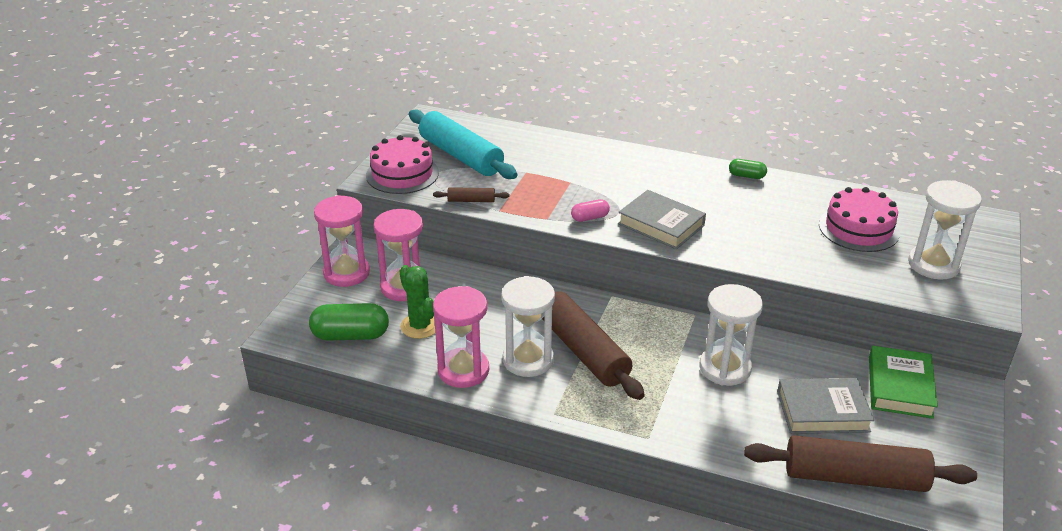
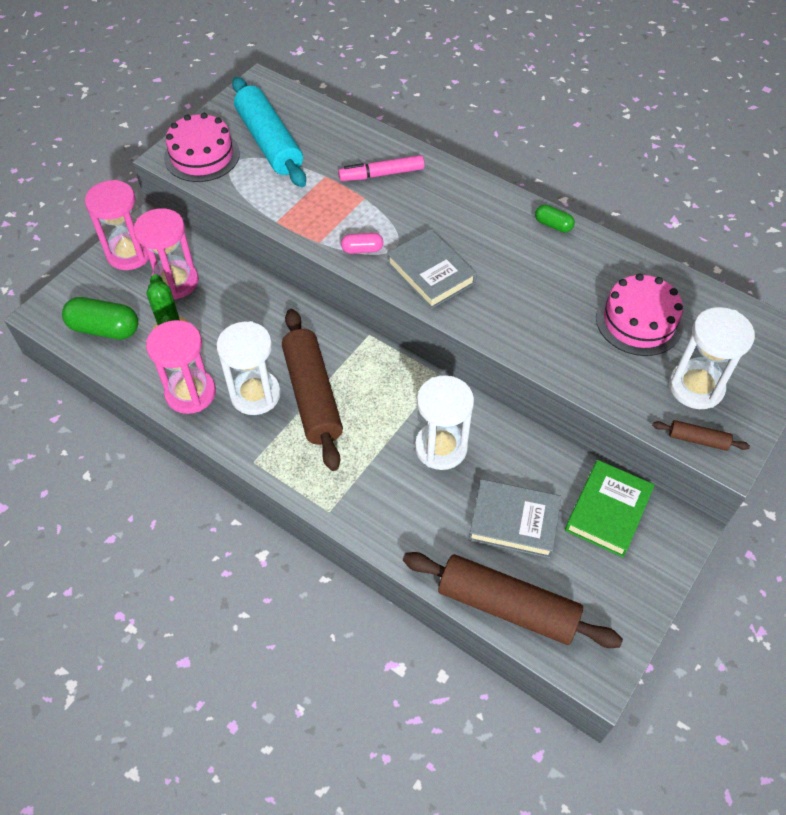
camera: 15 degrees right, 20 degrees up
(471, 200) = (254, 203): brown rolling pin -> brown rolling pin (698, 439)
(576, 163) = (381, 174): none -> pink marker

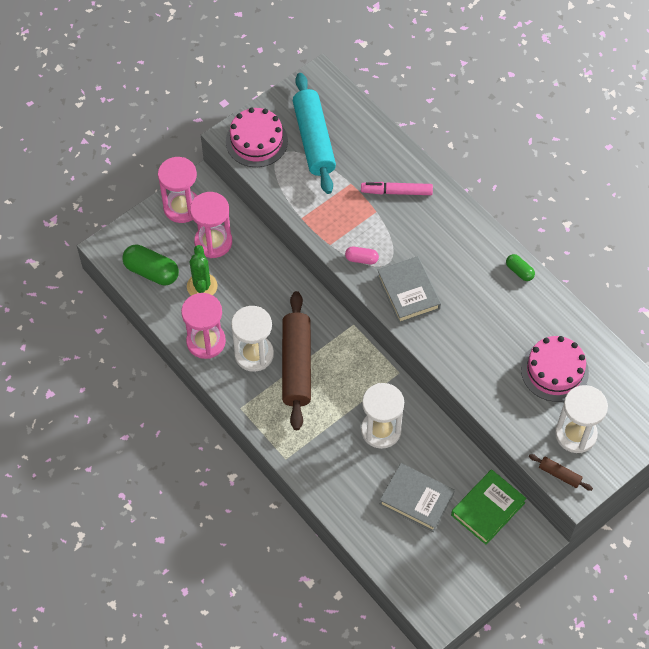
camera: 15 degrees right, 5 degrees up
(507, 606) = (391, 558): brown rolling pin -> none

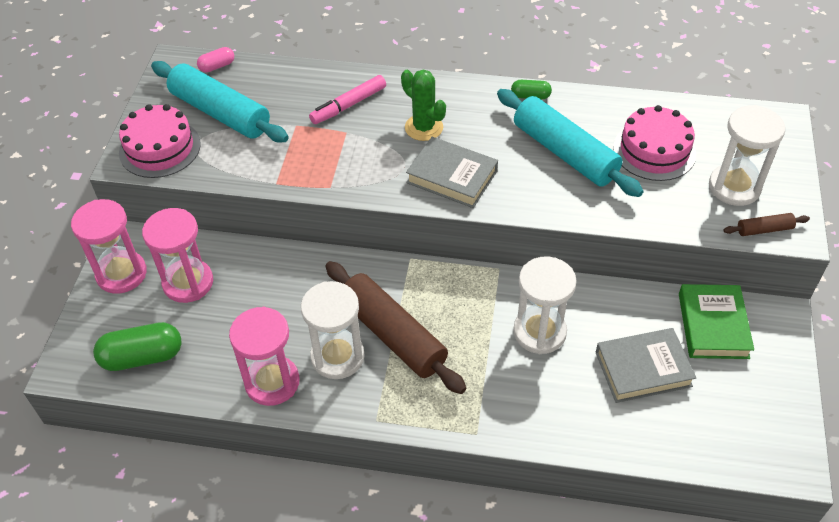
camera: 40 degrees left, 10 degrees down
(202, 286) = (215, 332): green cactus -> green cactus (424, 127)
(361, 259) = (375, 179): pink capsule -> pink capsule (217, 66)
(495, 329) = (564, 152): none -> turquoise rolling pin

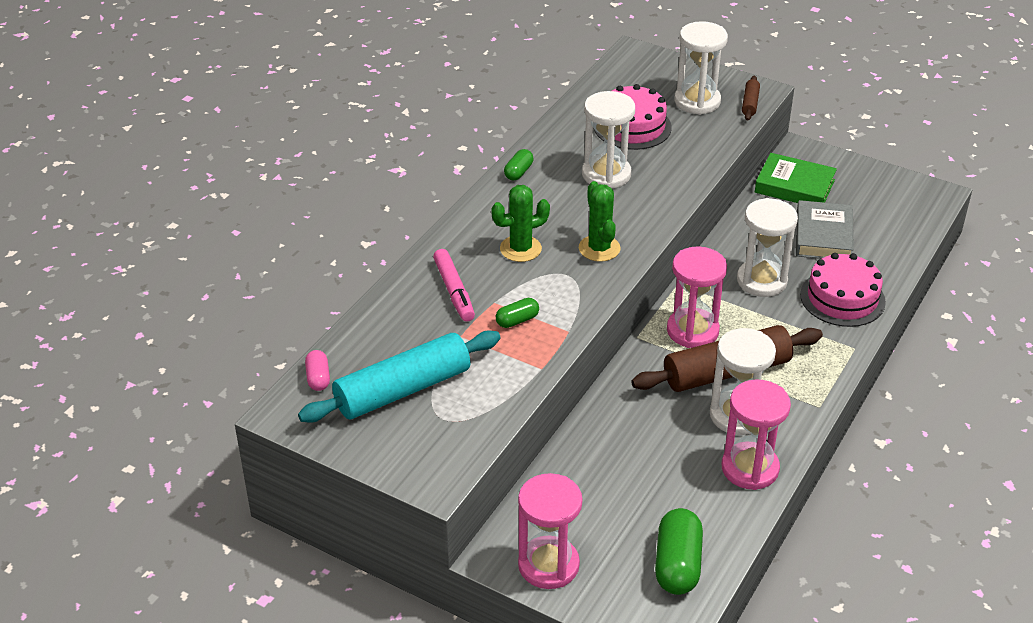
camera: 70 degrees left, 10 degrees down
(160, 148) = (432, 450): pink cake -> pink cake (842, 298)
(188, 283) = (589, 509): pink hourglass -> pink hourglass (692, 331)
(329, 152) = (517, 320): none -> green capsule
(452, 177) = (599, 248): grey book -> green cactus
(564, 152) = (606, 174): turquoise rolling pin -> white hourglass

